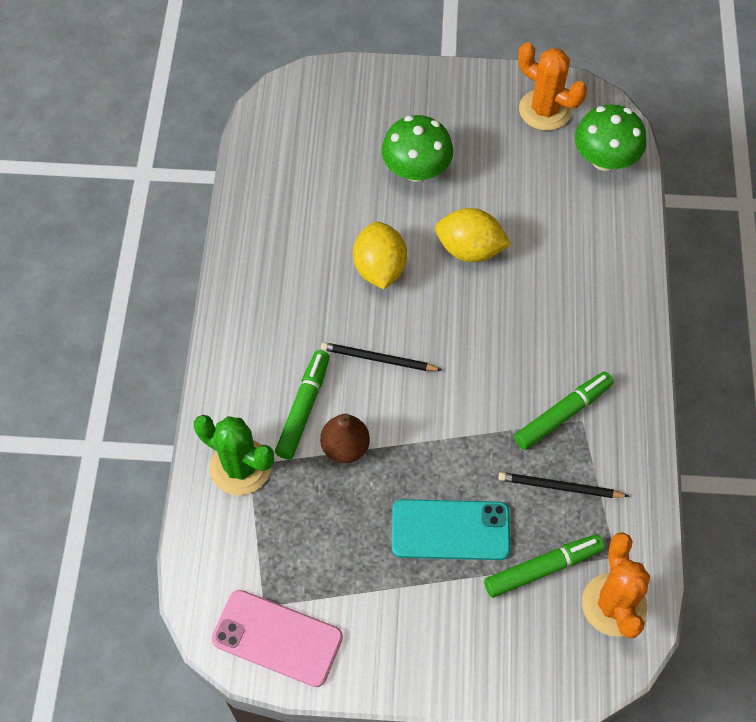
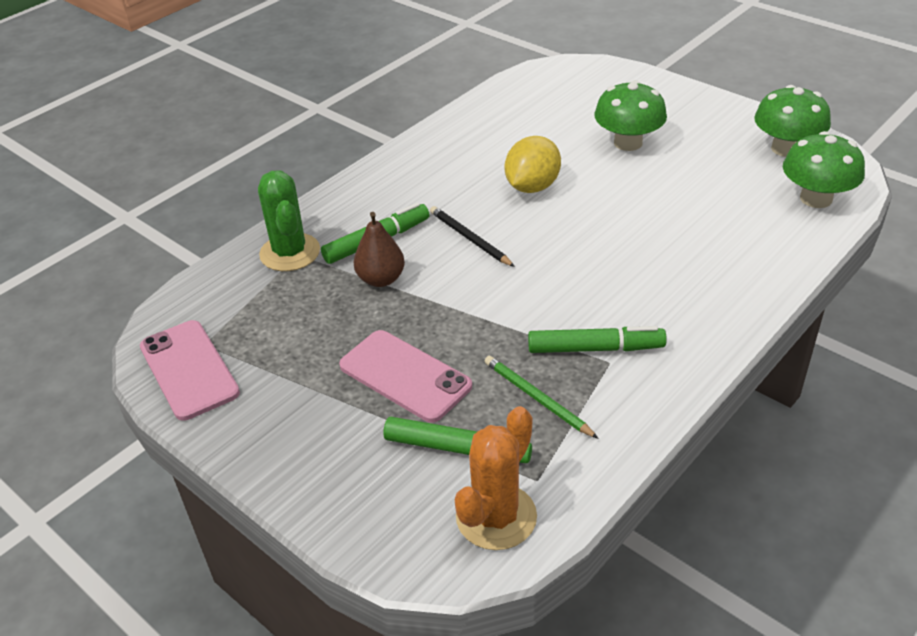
camera: 40 degrees right, 20 degrees down
(450, 530) = (405, 376): turquoise phone -> pink phone
(470, 250) = (623, 206): yellow lemon -> none
(545, 110) = (786, 148): orange cactus -> green mushroom
(560, 487) = (537, 398): black pencil -> green pencil

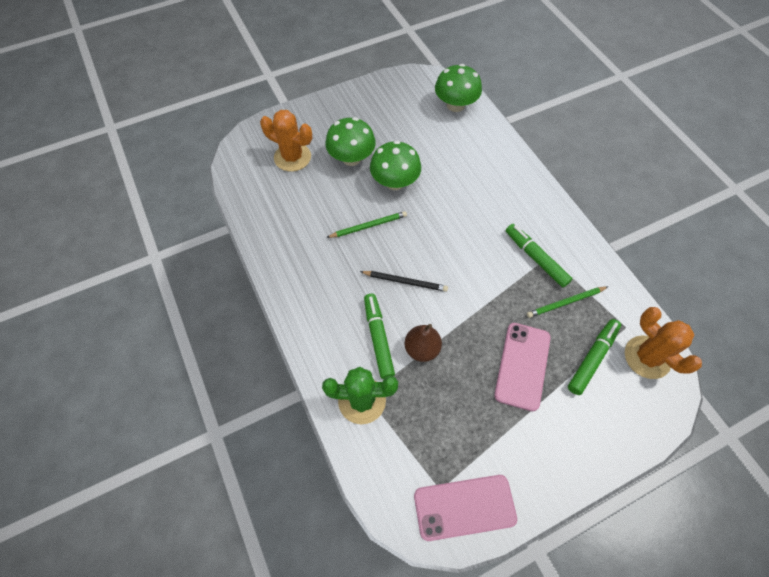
camera: 70 degrees left, 20 degrees up
(405, 376) = (522, 366): pink phone -> pink phone turned 45 degrees counterclockwise
(470, 239) = (405, 281): black pencil -> black pencil turned 150 degrees counterclockwise
(532, 187) = (368, 226): yellow lemon -> green pencil
(588, 103) = (292, 157): none -> orange cactus
(595, 348) = (536, 258): green marker -> green marker turned 60 degrees counterclockwise
(786, 148) = (403, 93): green mushroom -> green mushroom (395, 182)

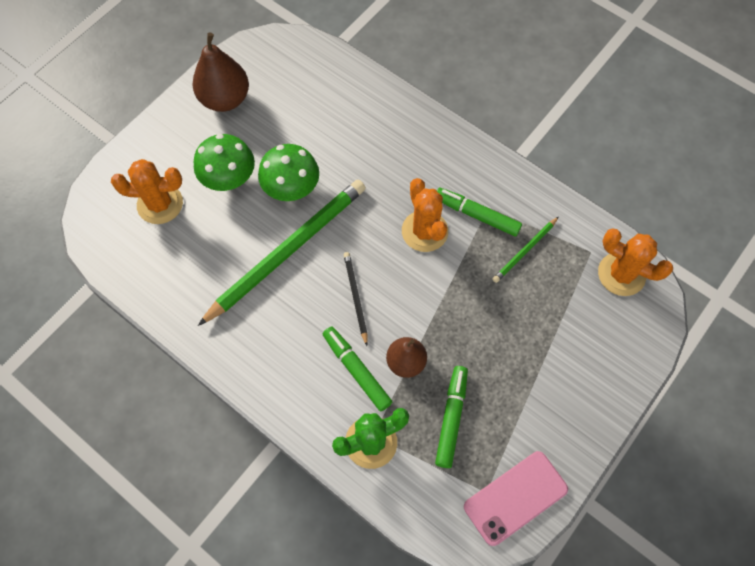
camera: 25 degrees left, 5 degrees up
(368, 226) = (287, 251): green pencil -> green pencil, size x2.20
(376, 104) = (225, 99): none -> brown pear
(405, 281) = (355, 297): black pencil -> black pencil turned 90 degrees counterclockwise
(455, 105) = (315, 67): green mushroom -> none
(486, 254) = (424, 231): none -> orange cactus
(522, 366) = (510, 335): pink phone -> none
(592, 358) = (572, 298): green marker -> green marker (451, 418)

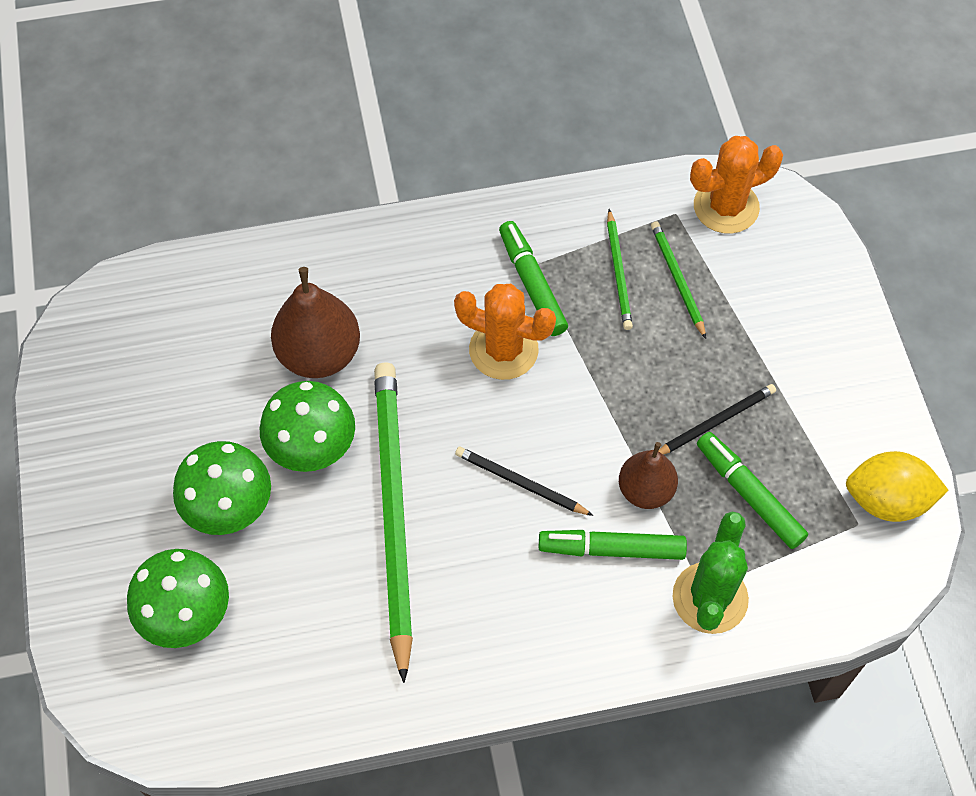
camera: 50 degrees left, 5 degrees down
(160, 204) = (186, 614): orange cactus -> green mushroom
(225, 99) = (110, 430): brown pear -> brown pear (319, 354)
(476, 215) = (532, 284): green marker -> green marker turned 90 degrees clockwise
(479, 368) = (715, 422): none -> black pencil
(515, 498) = (887, 500): pink phone -> yellow lemon
(549, 283) = (677, 280): none -> green pencil

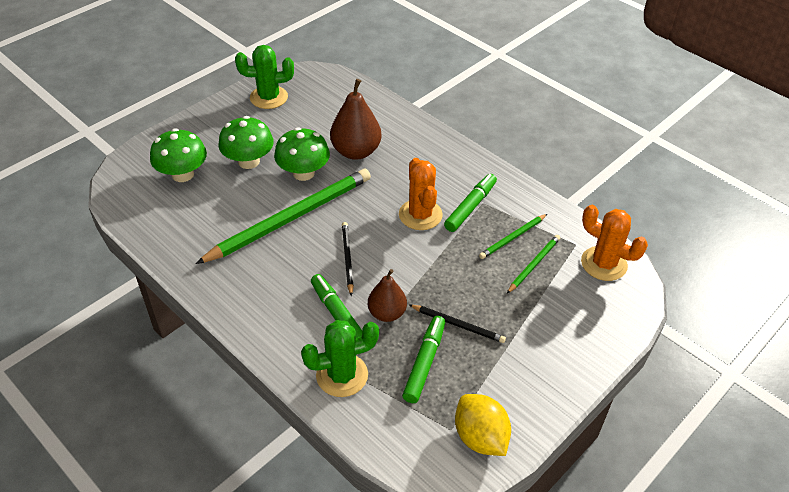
camera: 55 degrees right, 15 degrees down
(99, 403) = (269, 97): none -> green cactus

